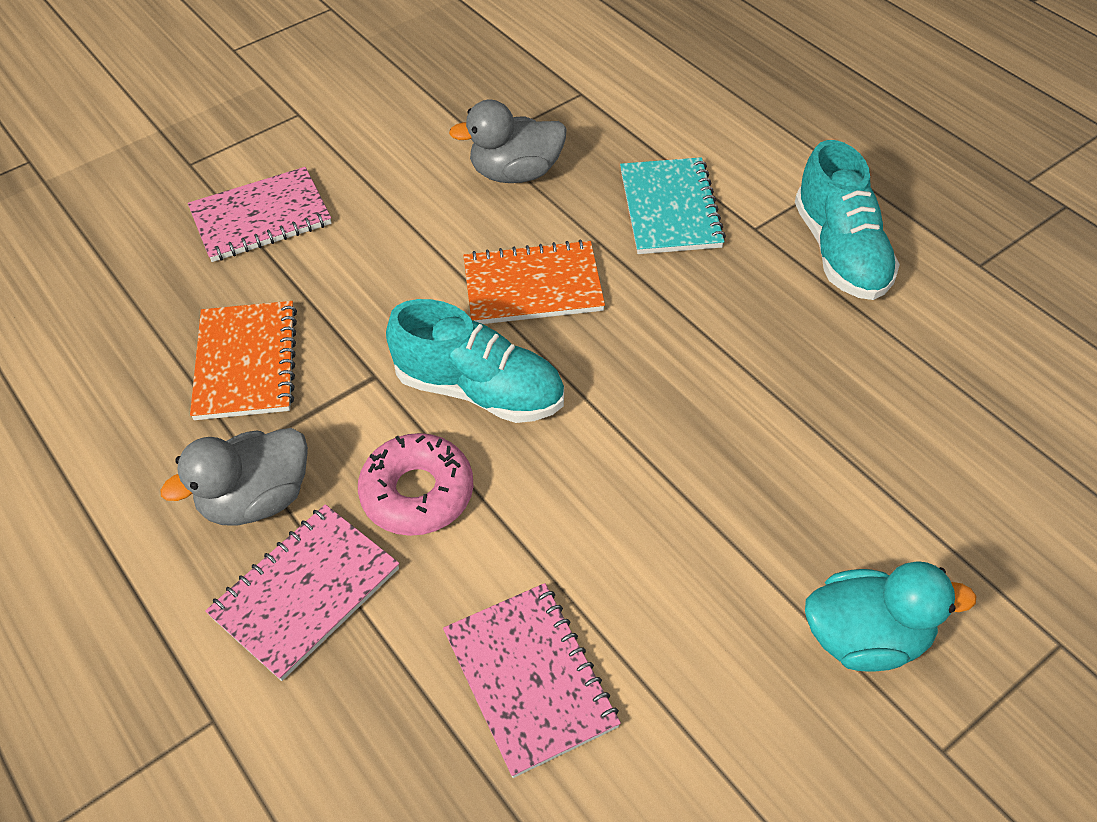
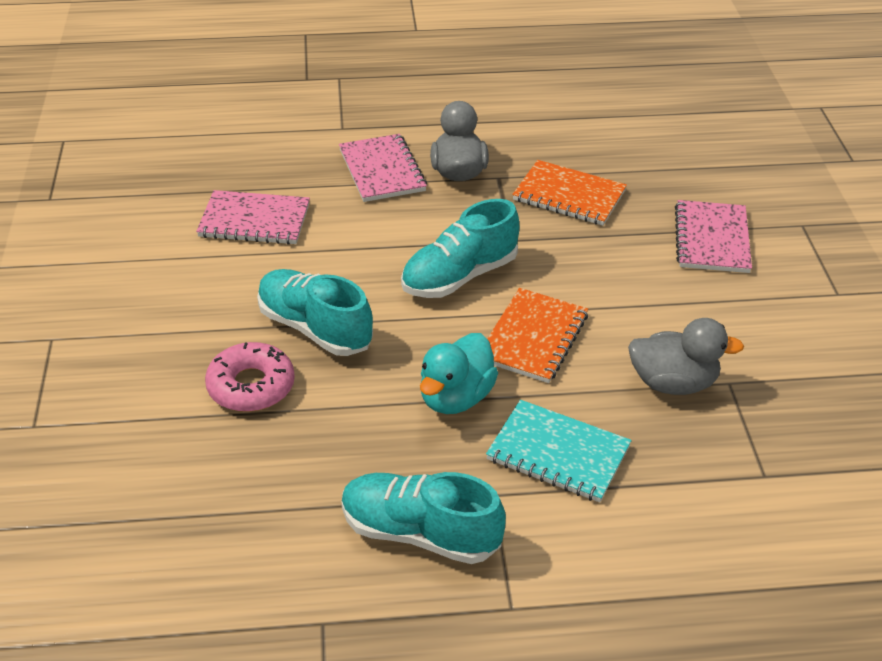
camera: 120 degrees right, 10 degrees down
(417, 493) = (406, 225): pink donut -> pink donut (251, 386)
(515, 173) = (673, 383): grey duck -> grey duck turned 75 degrees clockwise
(674, 473) = (315, 328): none -> turquoise shoe
(866, 638) = (134, 347): turquoise duck -> turquoise duck (456, 397)

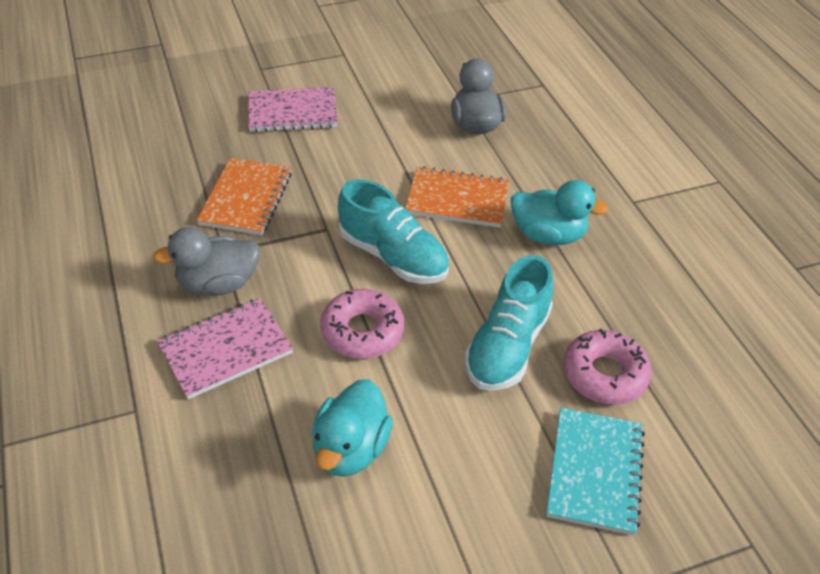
camera: 105 degrees left, 5 degrees up
(254, 220) = (351, 449): pink notebook -> turquoise duck
(371, 243) = (362, 331): none -> pink donut
(420, 533) = (691, 232): turquoise shoe -> none
(558, 453) = (575, 174): turquoise notebook -> turquoise notebook (594, 471)

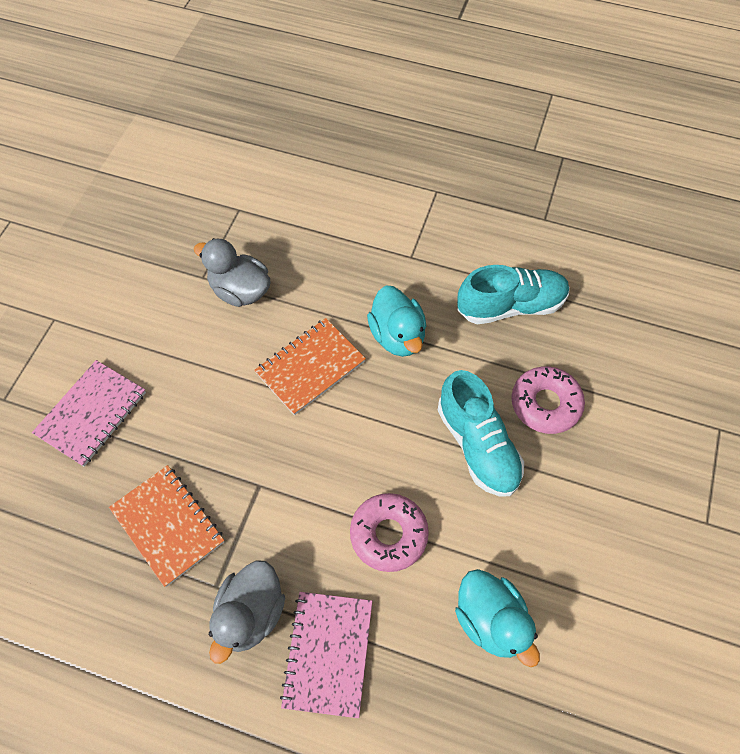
camera: 50 degrees left, 15 degrees up
(393, 256) = (331, 457): turquoise shoe -> turquoise shoe (510, 306)
(548, 235) = (397, 336): turquoise duck -> turquoise duck turned 105 degrees clockwise
(594, 471) = (615, 474): turquoise notebook -> none

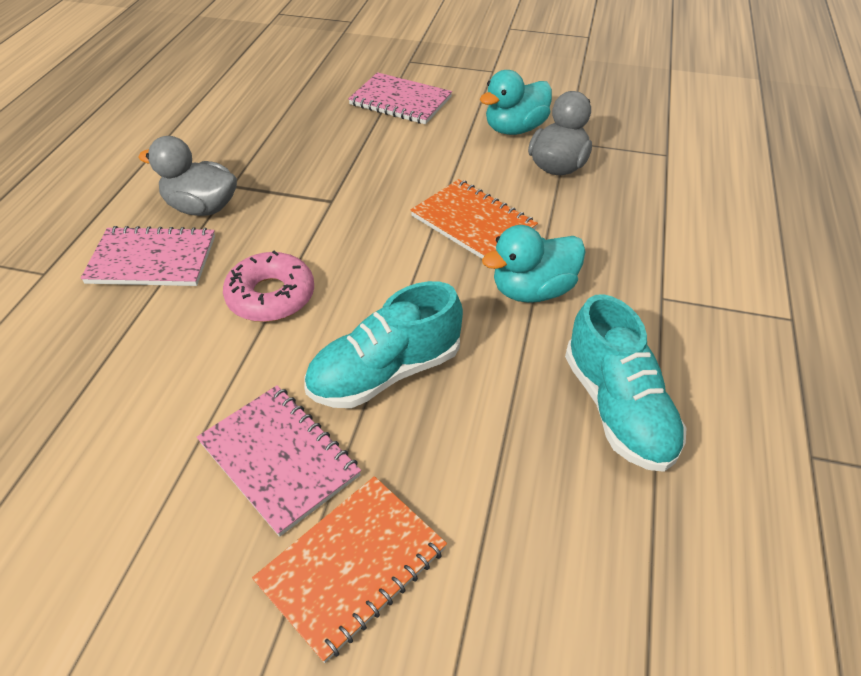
camera: 85 degrees right, 15 degrees down
(168, 525) = (292, 153): orange notebook -> orange notebook (352, 566)
(491, 620) = (156, 389): turquoise duck -> turquoise duck (515, 129)
(545, 404) = (456, 450): pink donut -> none
(555, 518) = (279, 459): none -> pink notebook

